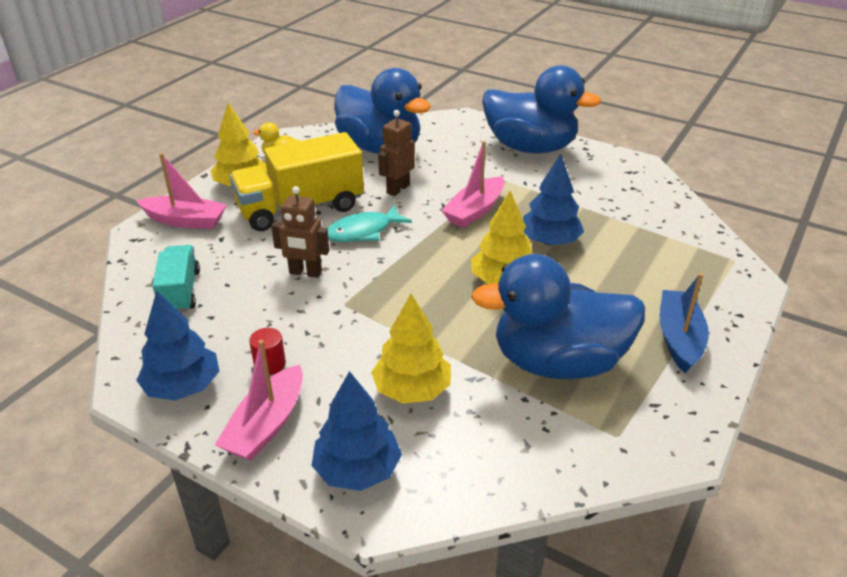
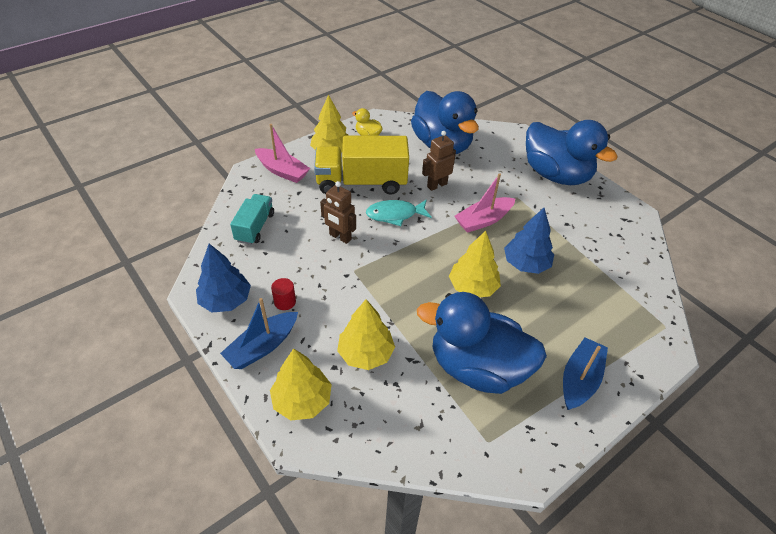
camera: 20 degrees right, 10 degrees up
(266, 425) = (262, 347): pink boat -> blue boat
(357, 469) = (302, 400): blue tree -> yellow tree

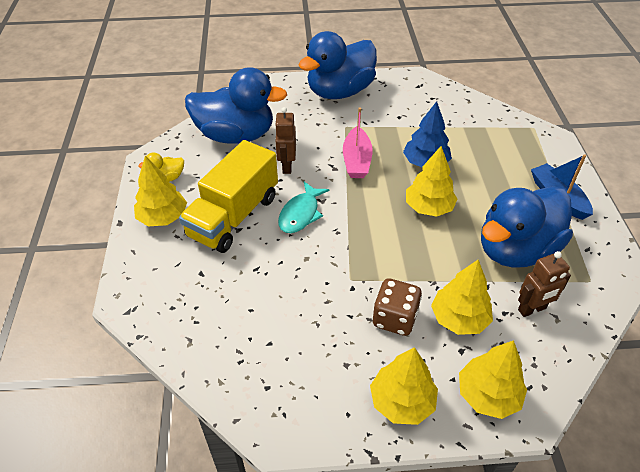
camera: 55 degrees left, 0 degrees up
(225, 300) = (314, 410): blue tree -> none
(255, 227) = (222, 336): turquoise truck -> none
(262, 347) = (402, 401): blue boat -> yellow tree
(282, 171) = (153, 272): pink boat -> none
(285, 302) = (353, 355): red cylinder -> none
(335, 312) = (394, 318): none -> brown dice
(340, 237) = (297, 269): brown robot -> brown robot (532, 309)
(556, 175) = (340, 92): blue duck -> blue duck turned 150 degrees clockwise

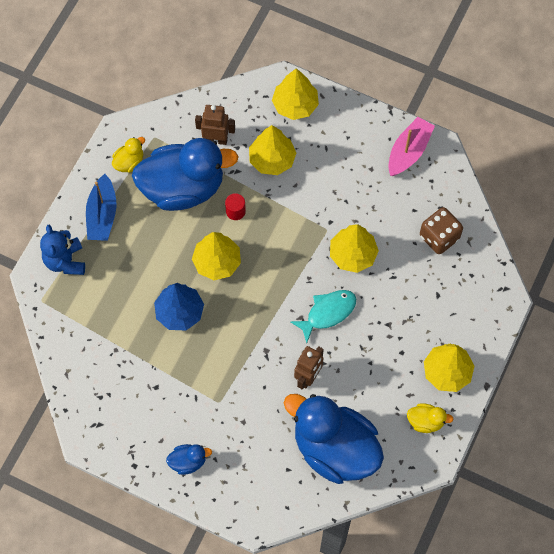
camera: 150 degrees left, 20 degrees up
(234, 216) = (386, 340): yellow truck -> none
(340, 92) = (188, 461): blue duck -> blue duck, size x0.41
(356, 160) = (239, 349): pink boat -> pink boat (408, 151)
(394, 318) = (316, 183): brown dice -> brown dice (439, 237)
(402, 401) = (351, 128): yellow tree -> yellow tree (353, 255)
(450, 253) = (235, 211): none -> red cylinder
(546, 156) = (65, 261): none -> blue teddy bear
(585, 247) = (129, 162): none -> yellow duck

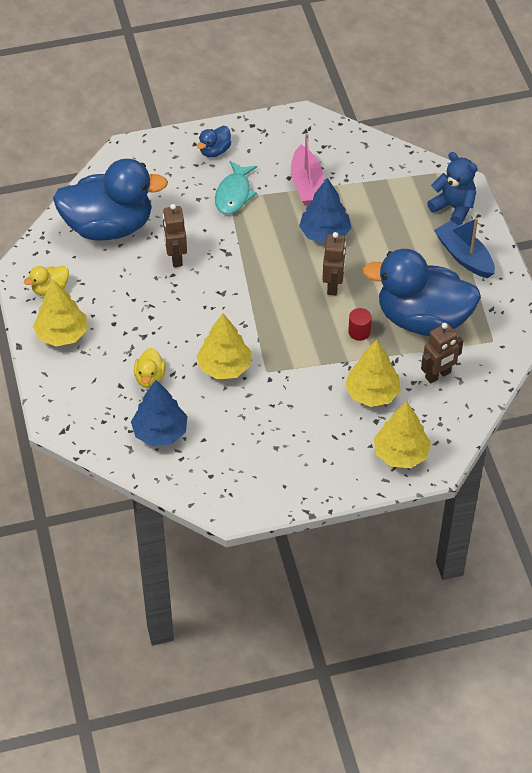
camera: 140 degrees right, 15 degrees down
(129, 162) = (489, 307): yellow duck -> yellow duck (150, 378)
(183, 188) = (422, 319): blue duck -> blue duck turned 60 degrees clockwise
(217, 262) = (333, 286): yellow tree -> brown robot
(328, 313) = (203, 311): turquoise fish -> turquoise fish (234, 194)
(408, 151) = (255, 486): pink boat -> pink boat (306, 184)
(439, 237) = (160, 432): brown dice -> blue tree

